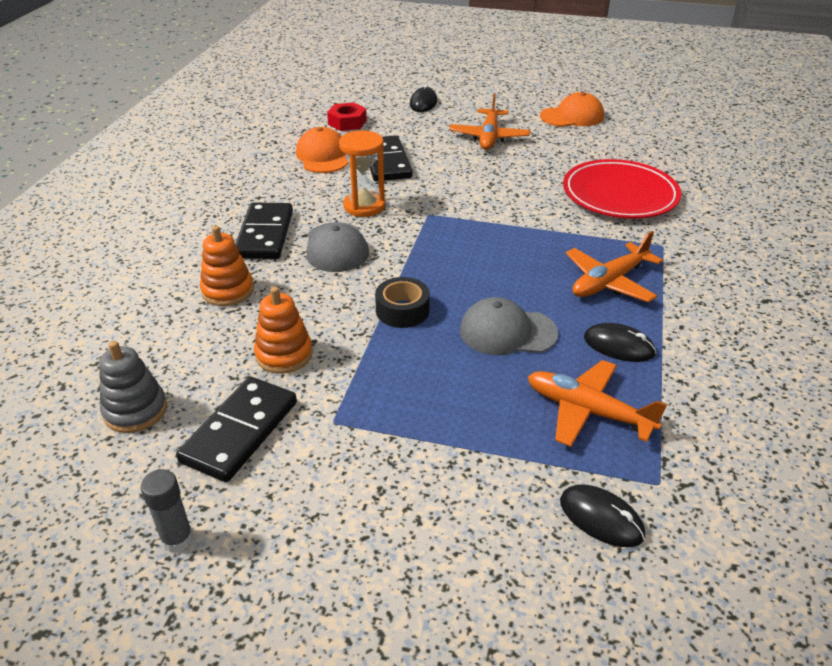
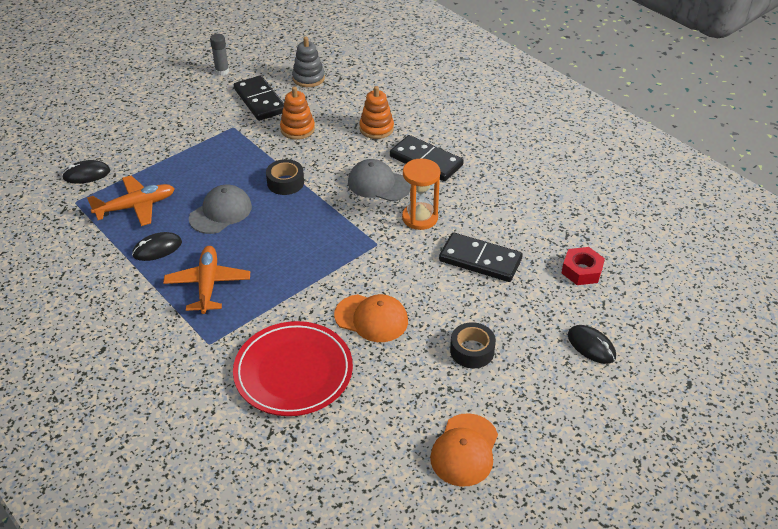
camera: 125 degrees right, 5 degrees up
(323, 156) = (522, 229): orange cap -> orange cap (371, 318)
(489, 137) = (472, 351): orange plane -> black tape

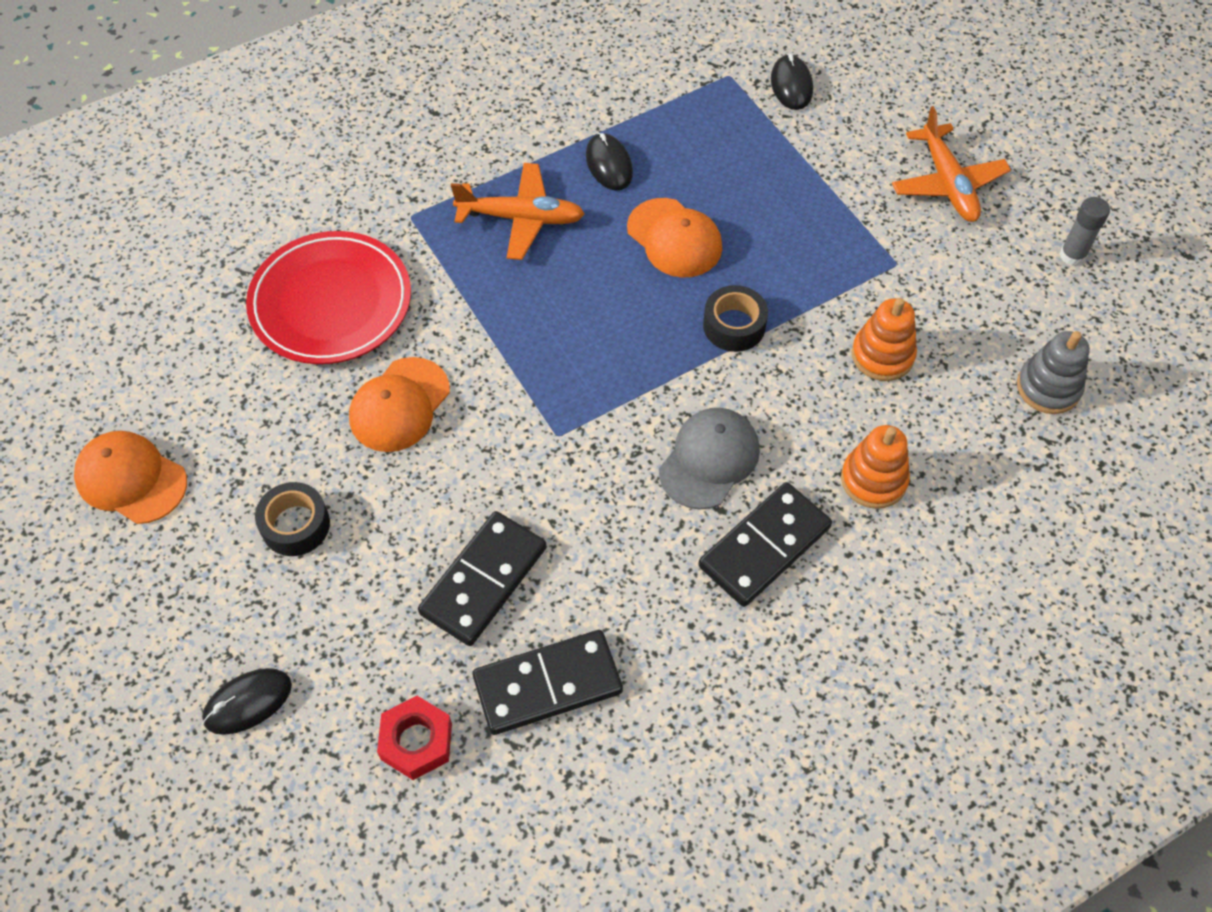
camera: 100 degrees right, 15 degrees up
(136, 206) = (706, 141): orange plane -> orange plane (947, 183)
(220, 212) = (674, 238): grey cap -> orange cap
(260, 101) = (975, 306): black domino -> black domino (547, 684)
(420, 218) = (608, 508): orange hourglass -> none

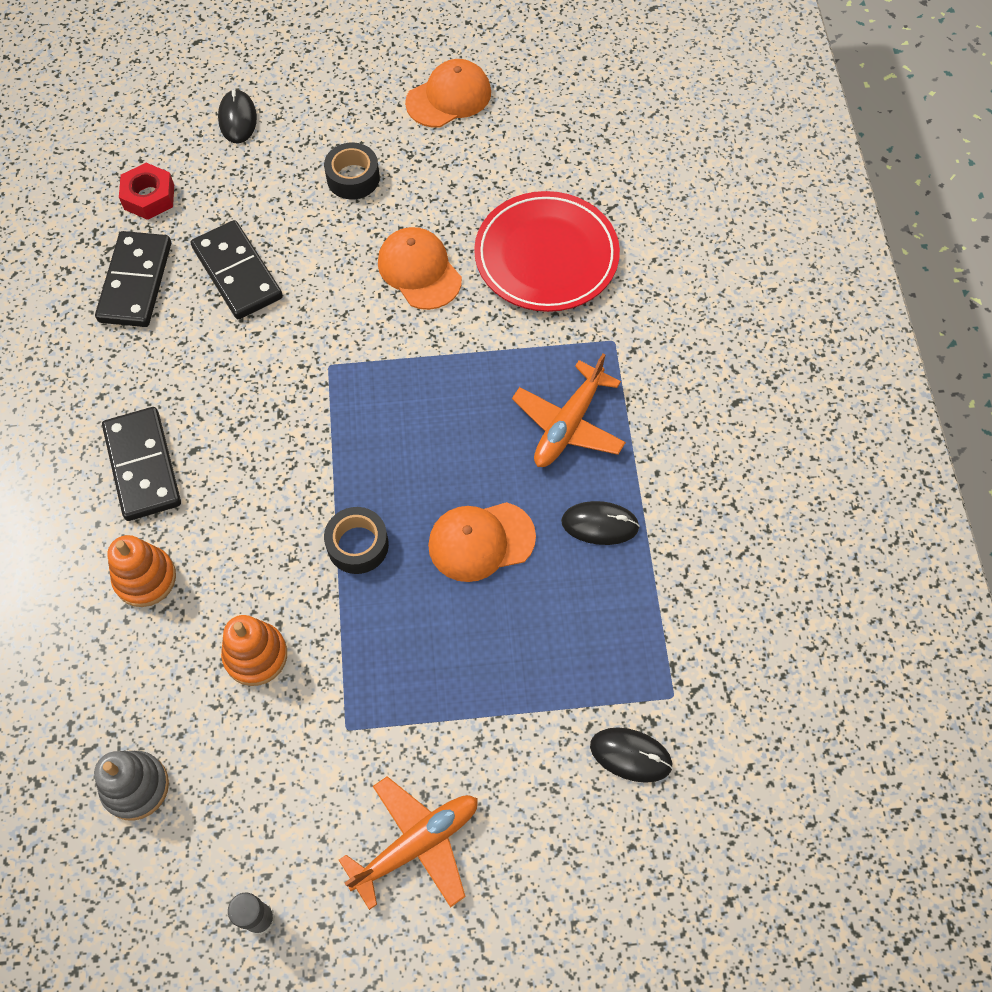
camera: 115 degrees right, 5 degrees up
(709, 460) = (240, 463): grey cap -> none
(947, 183) = (417, 844): orange plane -> orange plane turned 135 degrees clockwise

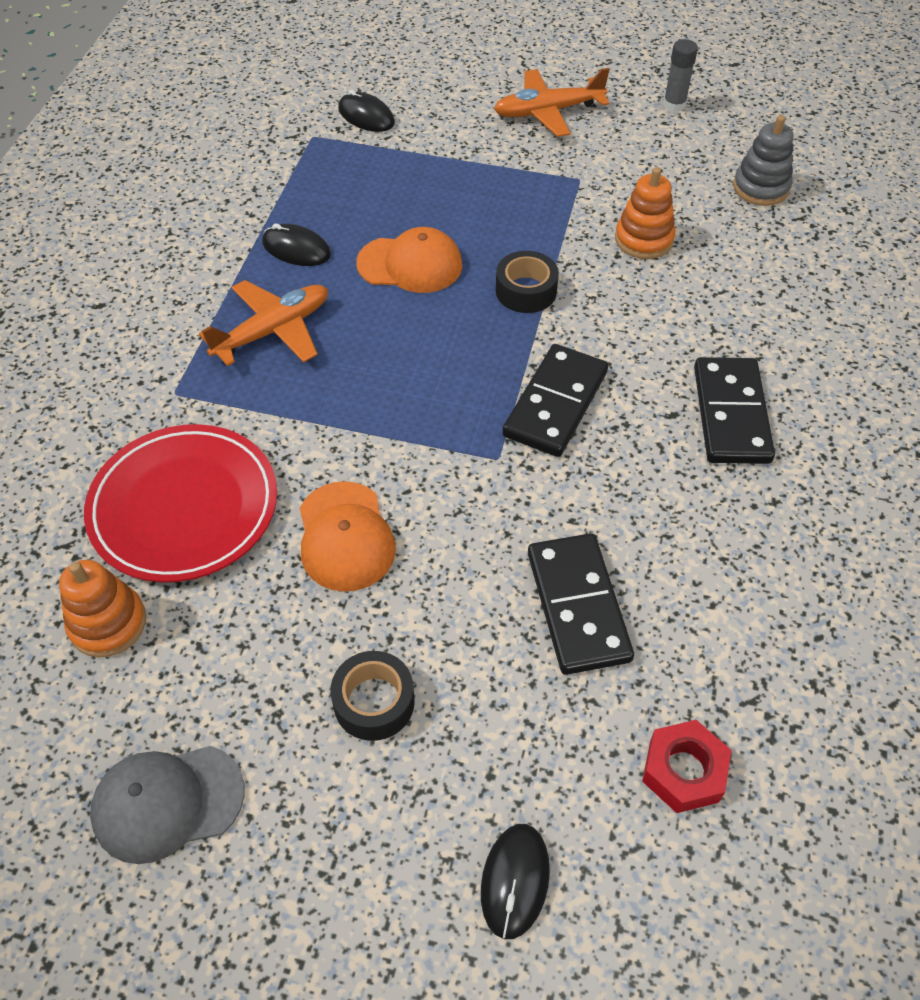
camera: 160 degrees left, 10 degrees down
(136, 282) = (718, 635): black domino -> black domino (555, 403)
(145, 578) = (738, 318): orange stacking toy -> orange stacking toy (108, 623)
(449, 97) = (167, 802): orange cap -> grey cap

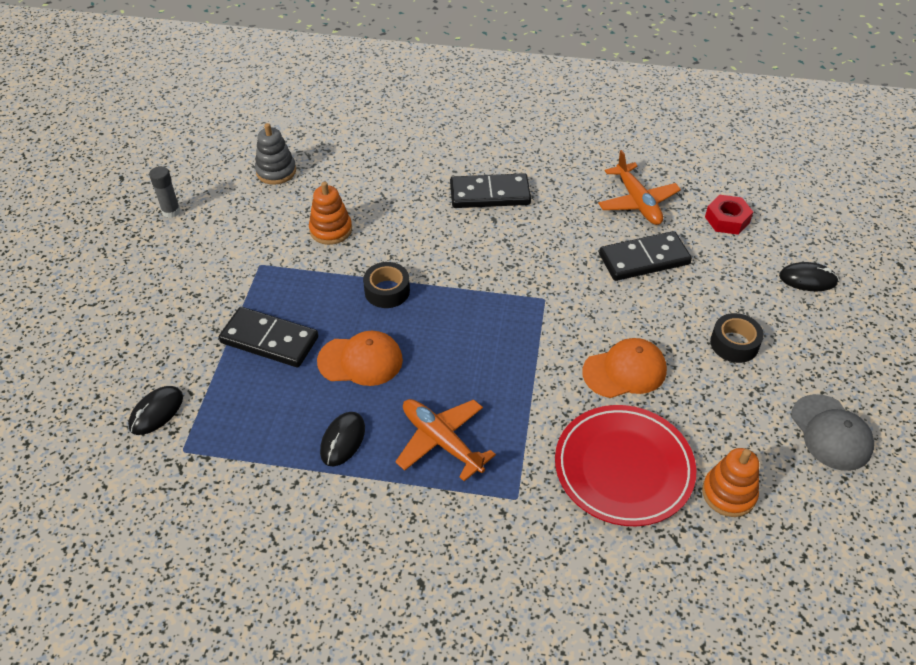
camera: 95 degrees left, 5 degrees down
(410, 264) = (360, 360): orange cap -> orange cap turned 90 degrees clockwise
(547, 112) = (169, 285): orange plane -> orange plane (637, 202)
(555, 403) = (493, 272): black domino -> black domino (269, 340)

